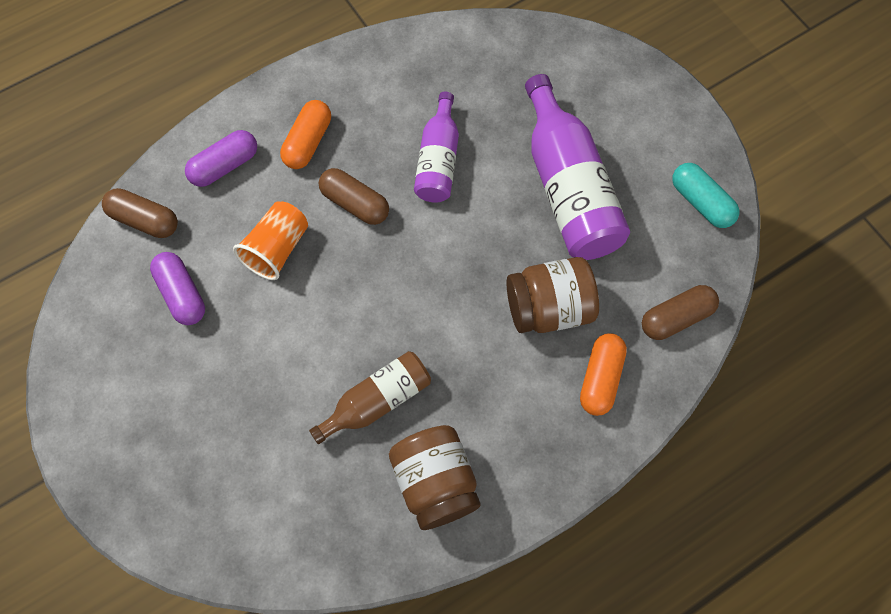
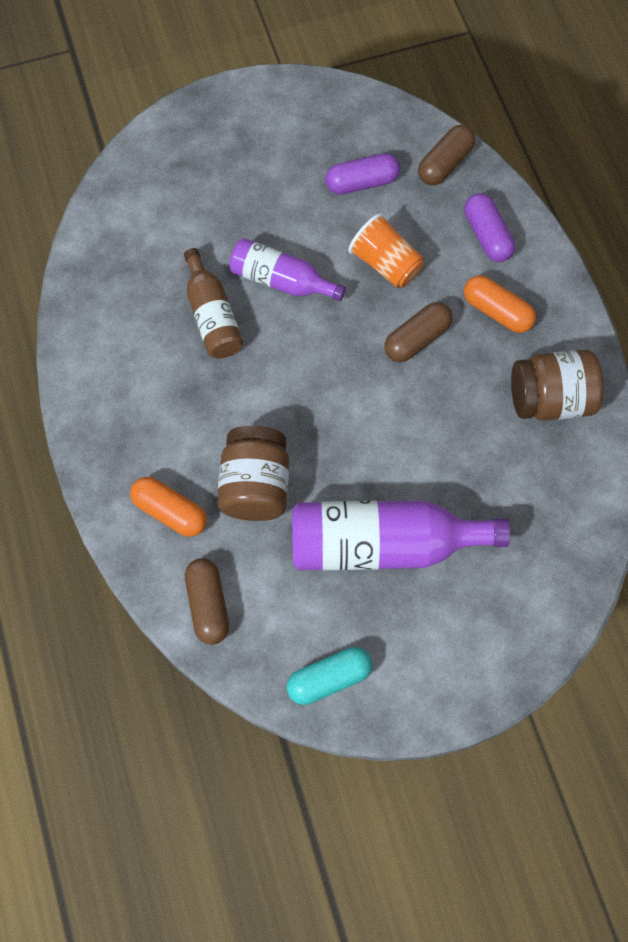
camera: 105 degrees right, 0 degrees up
(435, 482) = (124, 345): brown jar -> brown jar (550, 399)
(438, 160) = (447, 426): purple bottle -> purple bottle (281, 280)

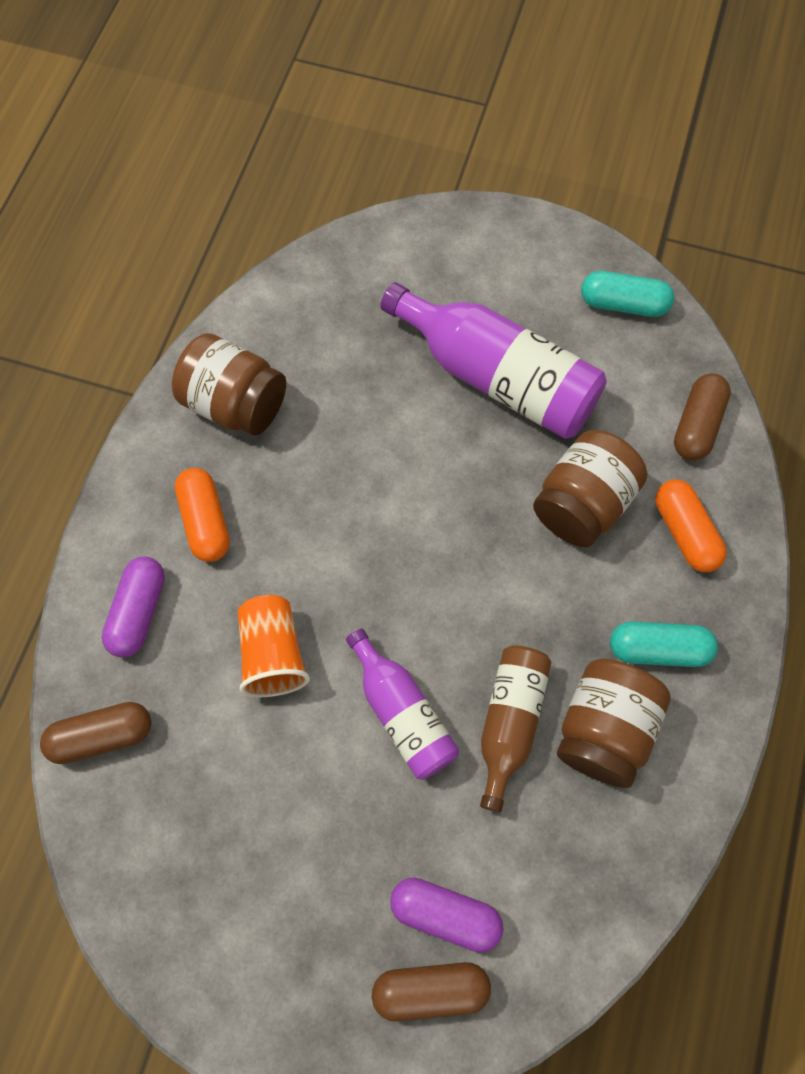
camera: 145 degrees left, 0 degrees up
(144, 418) = (658, 649): none -> turquoise capsule
(151, 348) = (603, 729): none -> brown jar
(362, 183) = (215, 779): purple capsule -> purple capsule (445, 913)
(417, 339) = (310, 546): brown capsule -> brown capsule (430, 989)

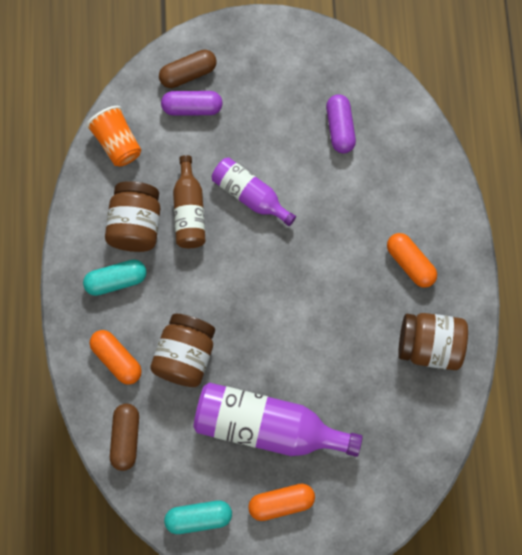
camera: 160 degrees right, 5 degrees up
(102, 735) = (406, 128): brown capsule -> none
(139, 612) = (421, 198): purple capsule -> purple capsule (340, 128)
(273, 653) = (335, 202): orange cup -> orange cup (117, 143)
(511, 287) = (281, 503): none -> orange capsule

